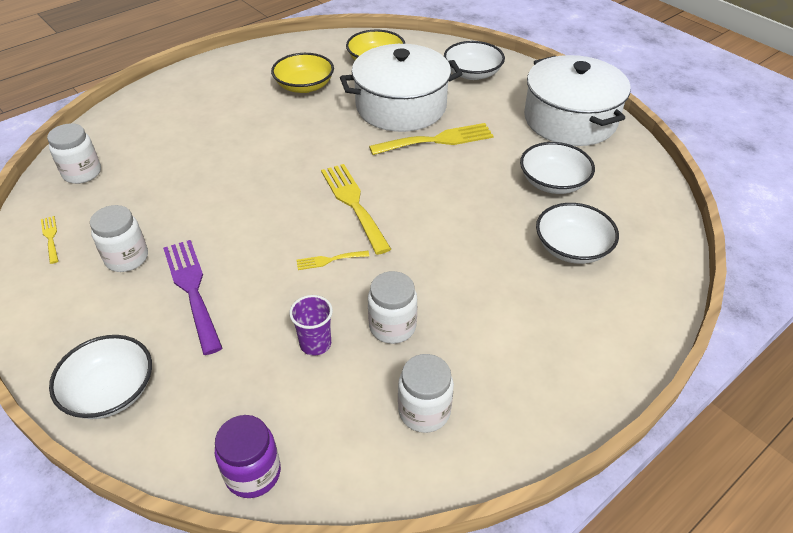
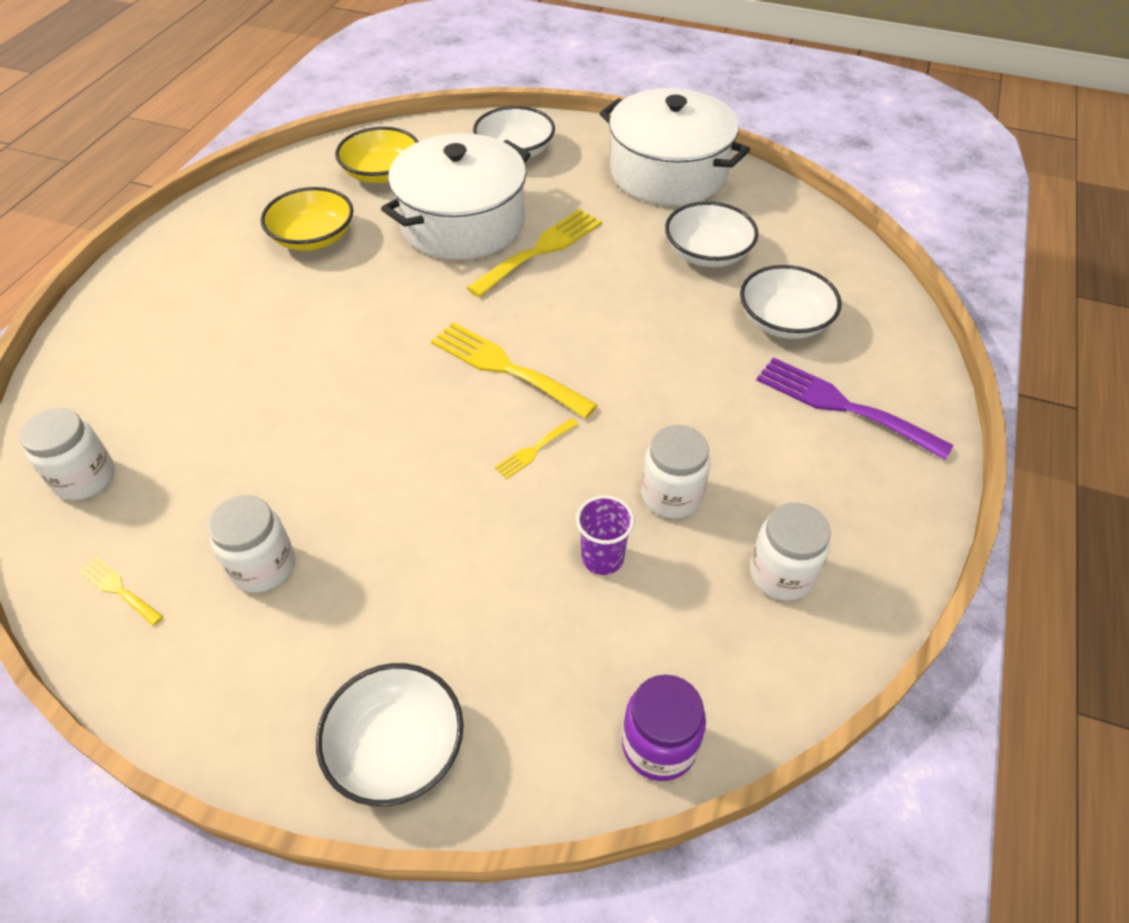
camera: 30 degrees left, 5 degrees up
(192, 289) = (392, 565): purple fork -> purple fork (842, 405)

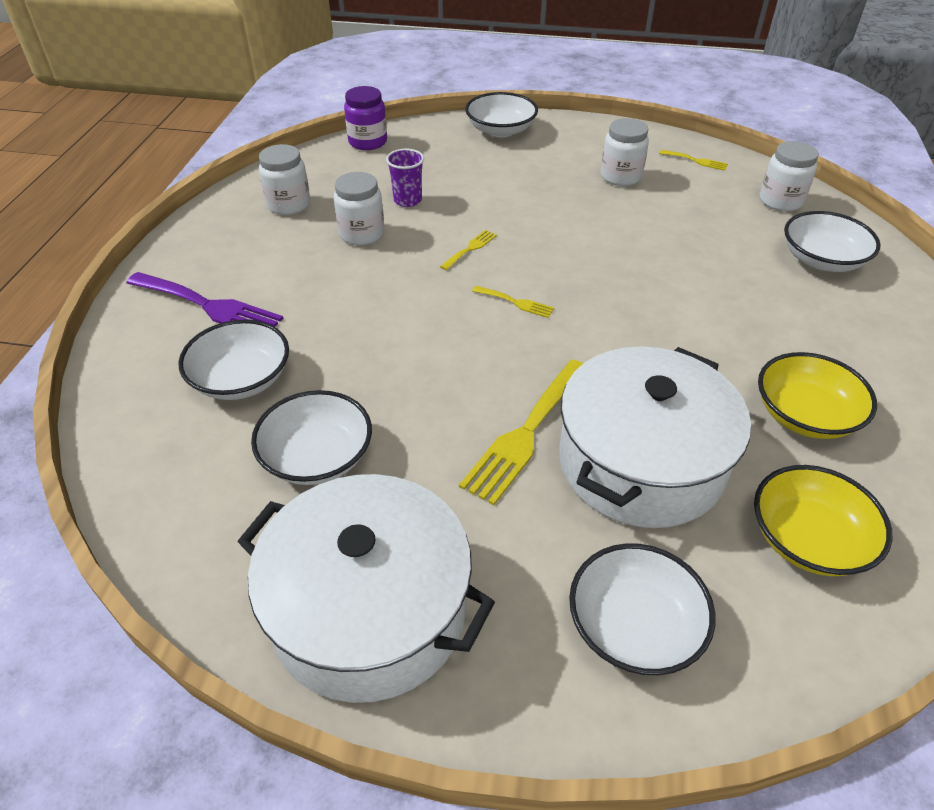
camera: 170 degrees right, 5 degrees down
(137, 378) = (822, 260): none -> white bowl
(505, 367) = (516, 302): yellow fork -> yellow fork, size x0.48

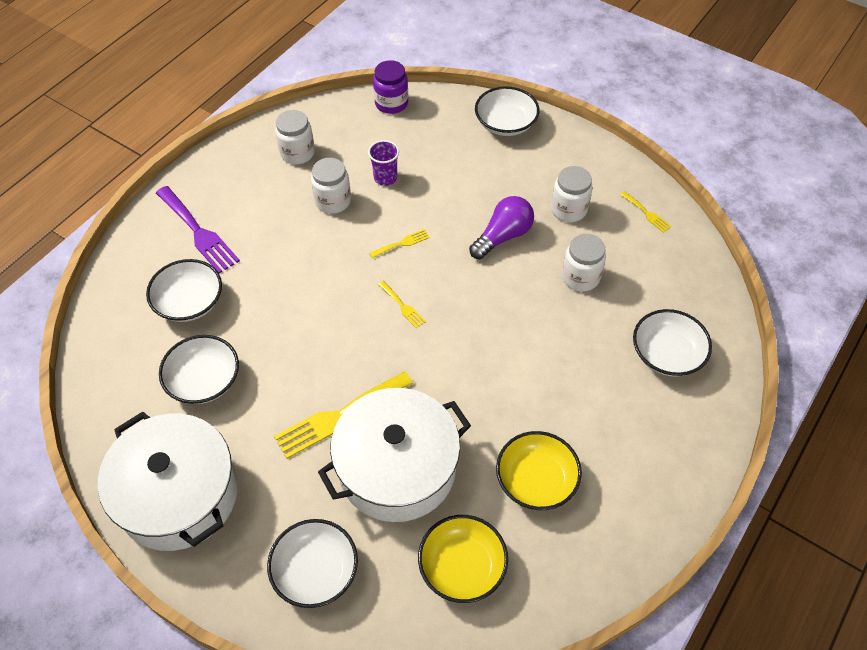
camera: 25 degrees right, 10 degrees up
(574, 214) = (503, 236): none -> purple light bulb
(780, 201) = (683, 282): white jar -> white jar (580, 277)

